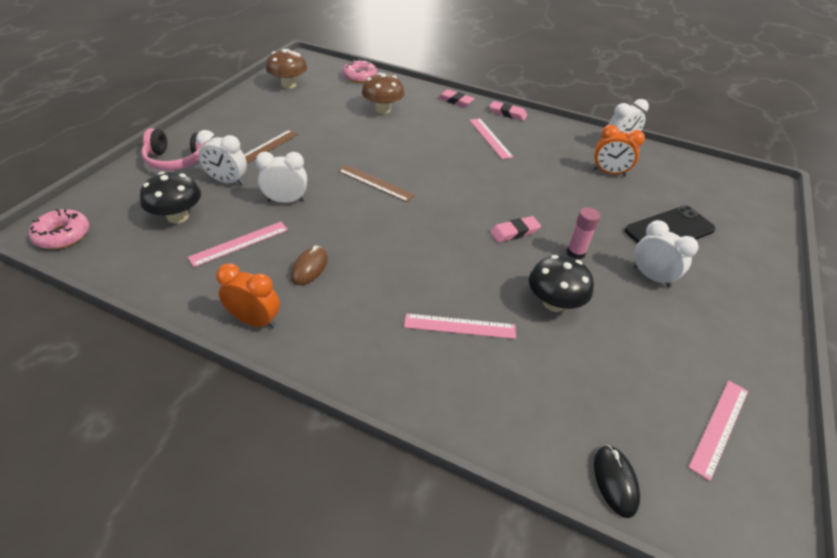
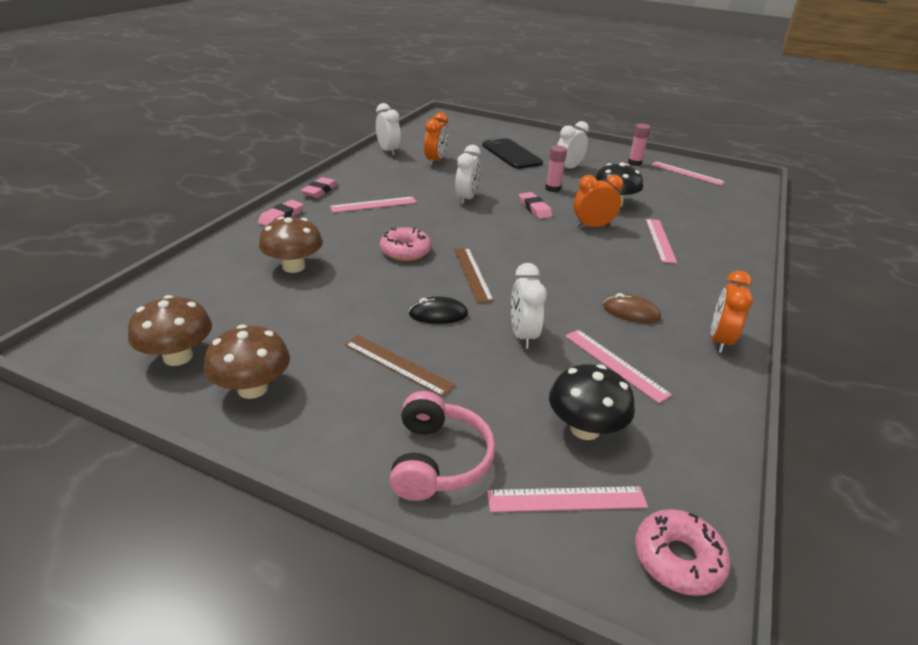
camera: 90 degrees left, 10 degrees down
(126, 201) = (567, 499): none -> pink ruler
(228, 181) = (491, 391): white clock -> white clock (466, 199)
(256, 106) = (252, 388): none -> brown mushroom
(360, 77) = (178, 284): pink donut -> pink donut (405, 251)
(375, 183) = (472, 274): brown ruler -> brown ruler turned 45 degrees counterclockwise
(482, 271) = (592, 226): none -> orange clock
(615, 481) = (746, 204): black mouse -> black mouse (438, 314)
(722, 359) = (634, 163): none -> pink glue stick

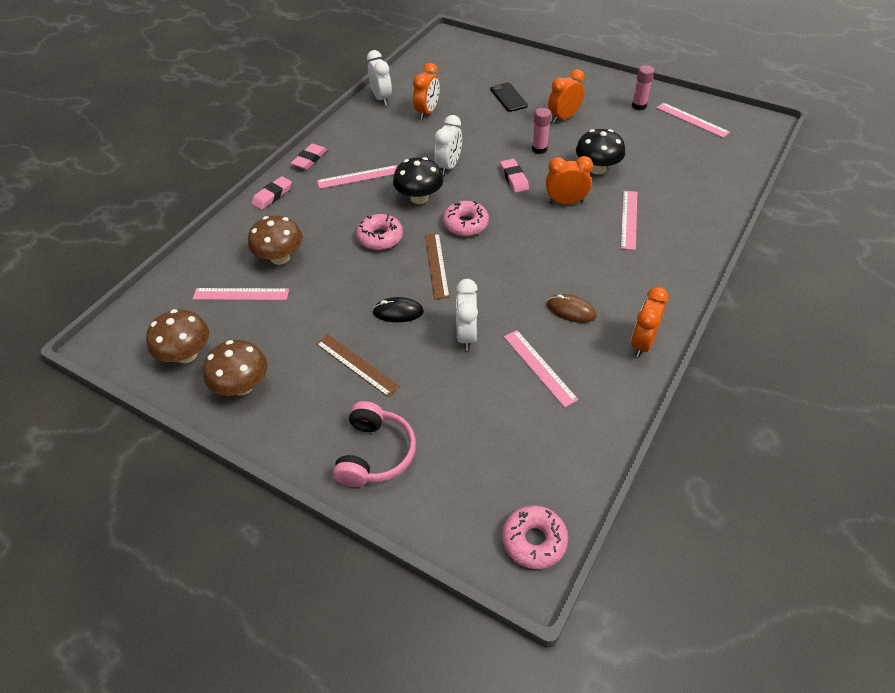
camera: 10 degrees right, 15 degrees up
(495, 241) = (465, 224): none -> pink donut
(511, 154) = (508, 97): black phone -> black phone, size x0.65
(567, 499) = (465, 490): pink ruler -> pink ruler (241, 294)
(568, 168) = (563, 117): white clock -> orange clock
(585, 428) = (495, 430): black mushroom -> black mushroom (419, 198)

